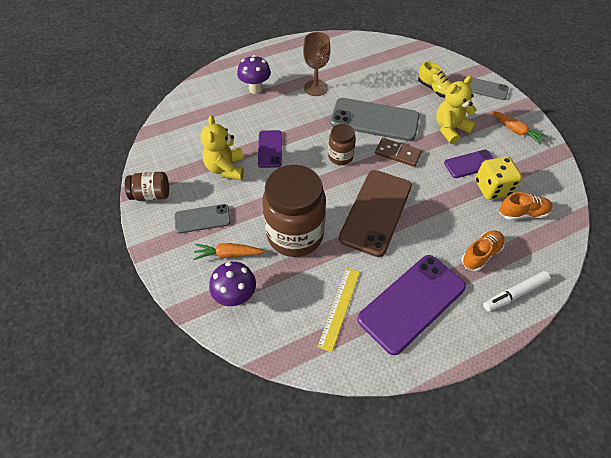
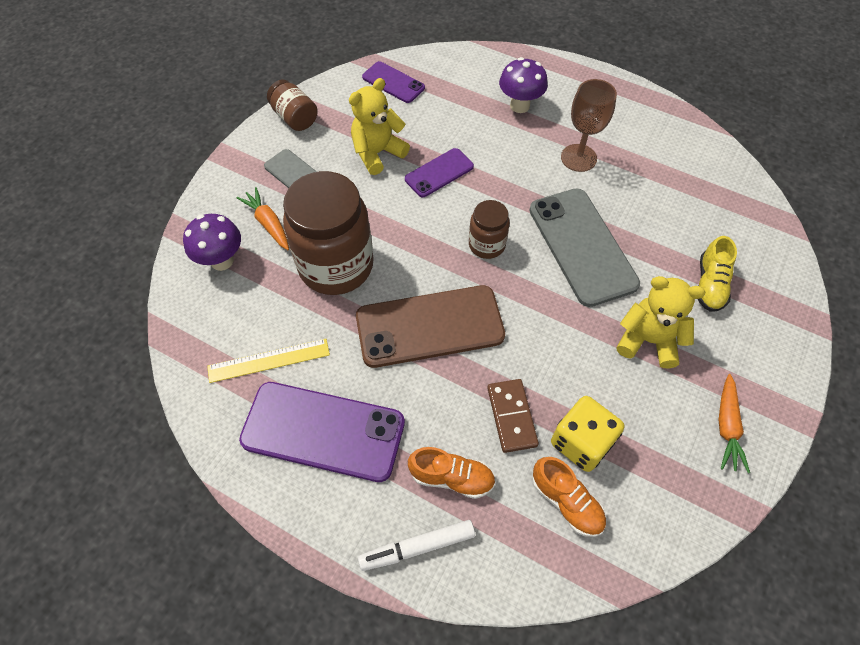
camera: 55 degrees right, 5 degrees up
(397, 154) = (545, 301): brown domino -> brown domino (511, 416)
(470, 164) = (603, 394): purple phone -> purple phone (393, 82)
(484, 88) = (778, 345): grey phone -> none
(514, 294) = (417, 547): white marker -> white marker turned 45 degrees counterclockwise

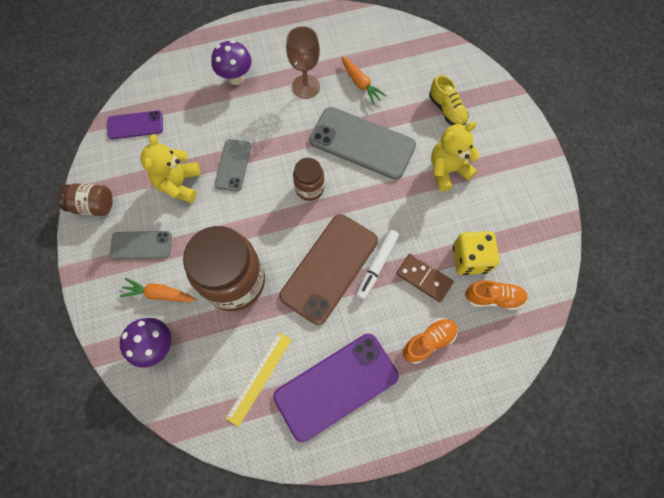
camera: 45 degrees left, 10 degrees up
(417, 547) = (449, 395): white marker -> white marker (377, 265)
(439, 173) = (233, 165): purple phone -> grey phone
(726, 426) = (524, 185): orange carrot -> orange carrot (360, 84)

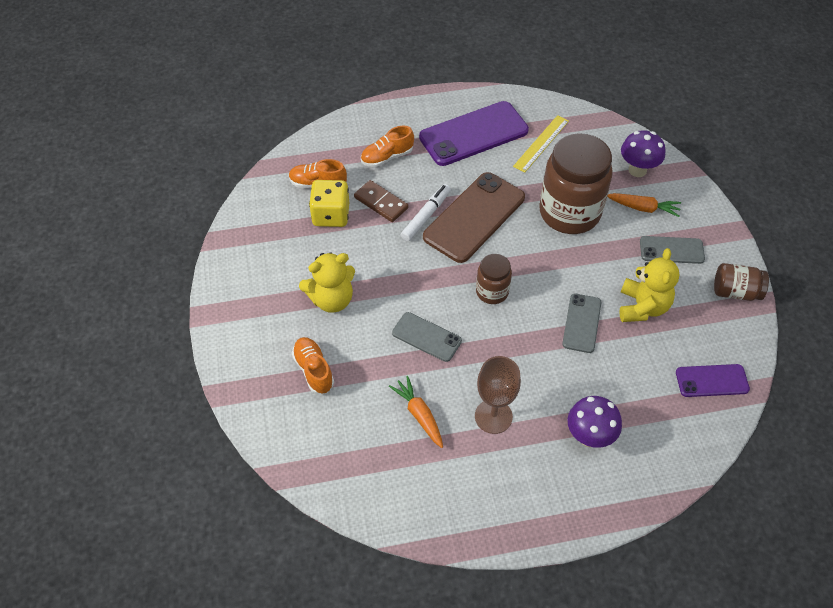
camera: 175 degrees left, 15 degrees down
(362, 143) = (426, 337): grey phone -> grey phone, size x0.55
(446, 110) = (314, 370): yellow shoe -> orange shoe

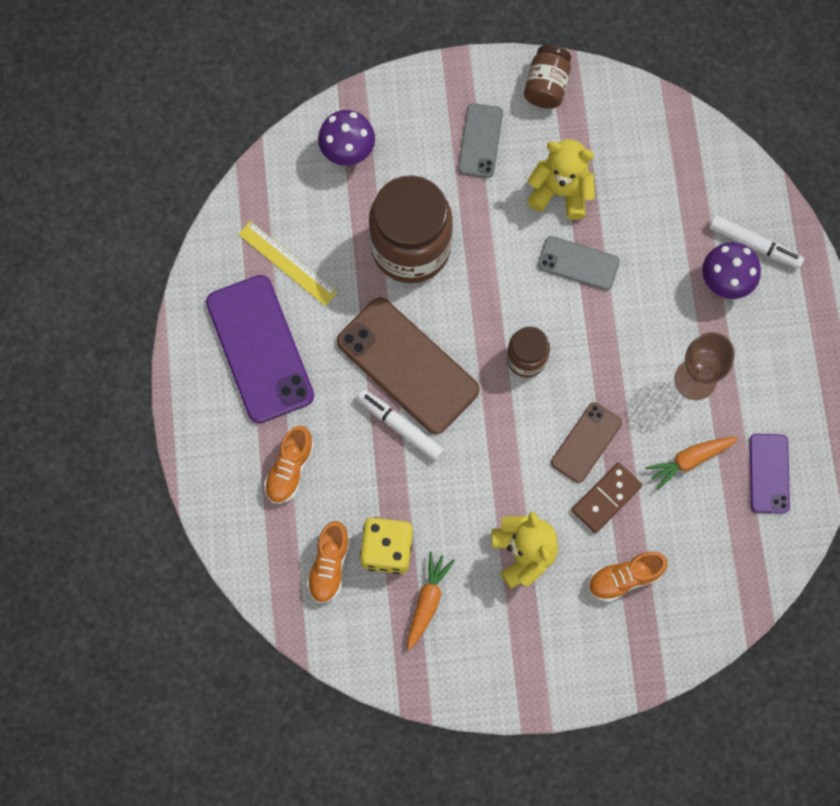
camera: 85 degrees left, 20 degrees up
(381, 203) = (371, 482): brown domino -> brown domino (606, 498)
(387, 157) = (290, 469): orange shoe -> orange shoe turned 45 degrees clockwise
(426, 337) = (586, 442): grey phone -> brown phone
(631, 461) = (754, 245): none -> white marker
(643, 208) = (412, 159): orange carrot -> orange carrot (427, 601)
(712, 381) = (662, 141): purple phone -> purple phone (769, 473)

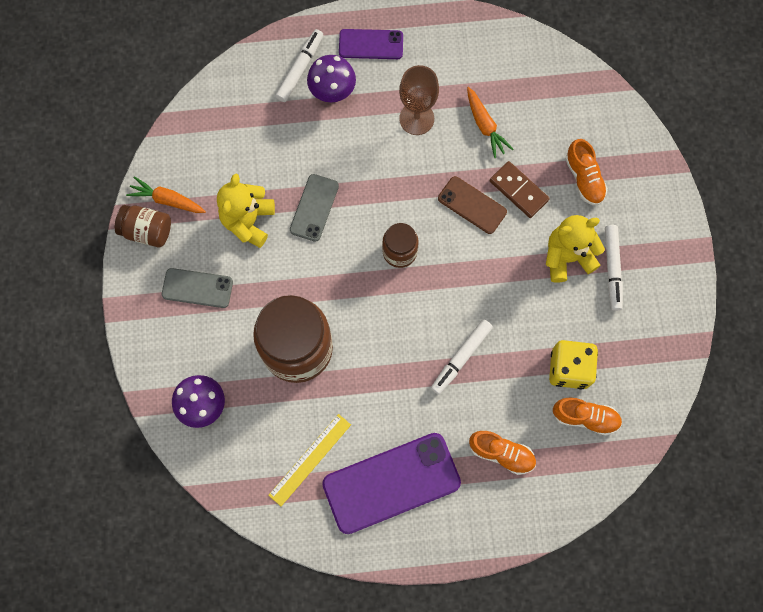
camera: 90 degrees left, 0 degrees up
(407, 366) = (406, 352): brown phone -> none
(427, 601) = (612, 335): orange carrot -> orange carrot (167, 200)
(509, 606) = (612, 269): none -> white marker
(769, 473) = (494, 67): purple phone -> purple phone (371, 44)

